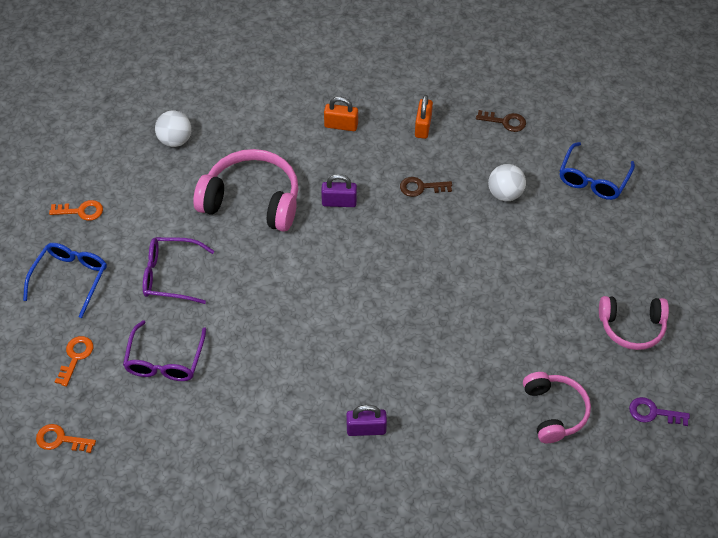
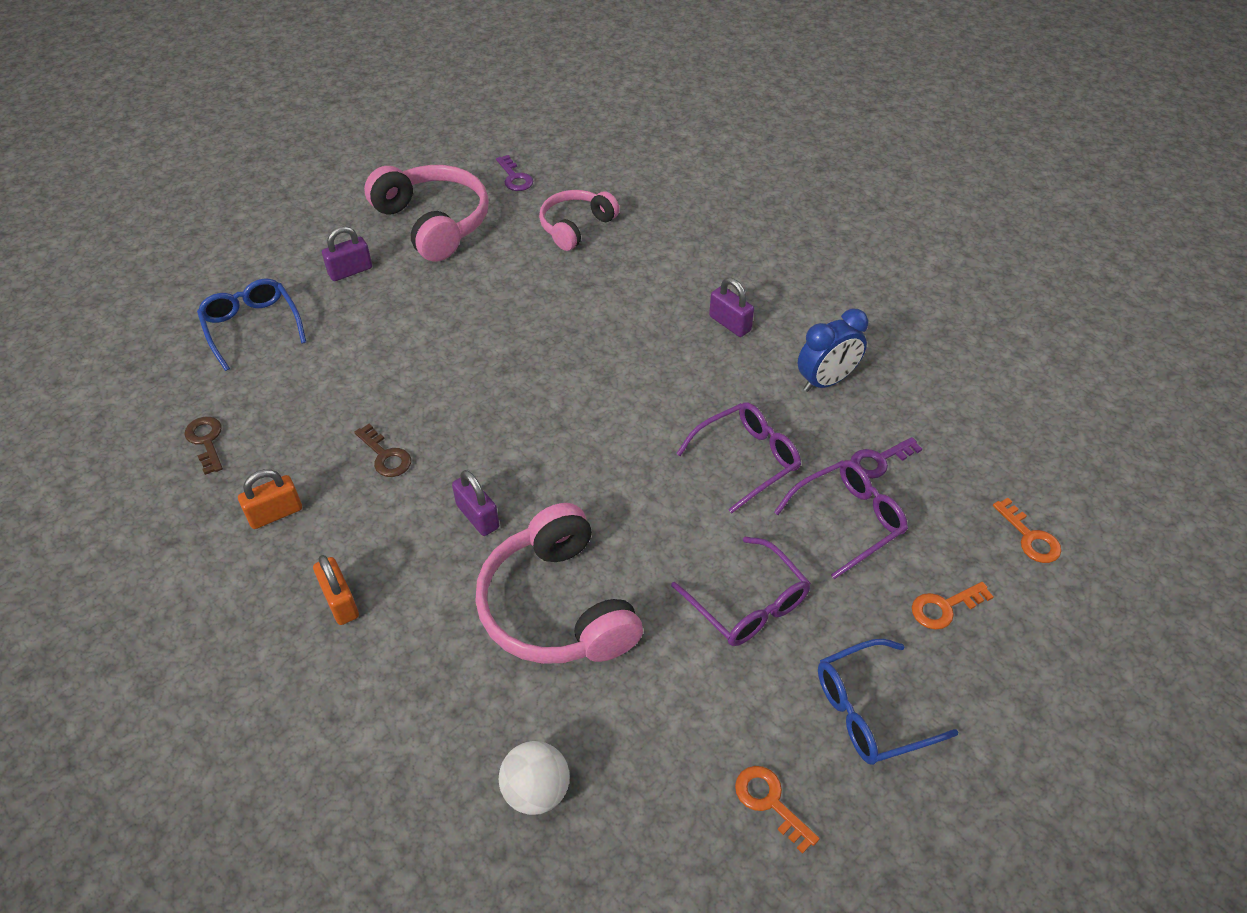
camera: 130 degrees left, 5 degrees down
(182, 413) = (879, 460): none -> purple key
(252, 347) = (747, 459): none -> purple glasses
(265, 441) = (826, 381): none -> blue clock
(505, 194) = (334, 381): white ball -> none
(593, 179) = (252, 327): blue glasses -> blue glasses turned 105 degrees counterclockwise
(611, 252) = (350, 271): none -> purple padlock
(632, 327) = (434, 223): pink headphones -> pink headphones, size x1.58

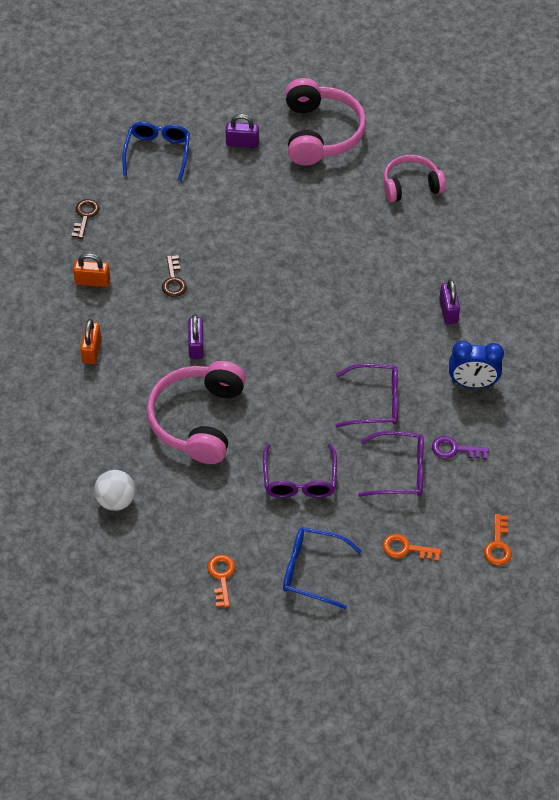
camera: 35 degrees right, 5 degrees up
(514, 177) = (402, 124): purple key -> none

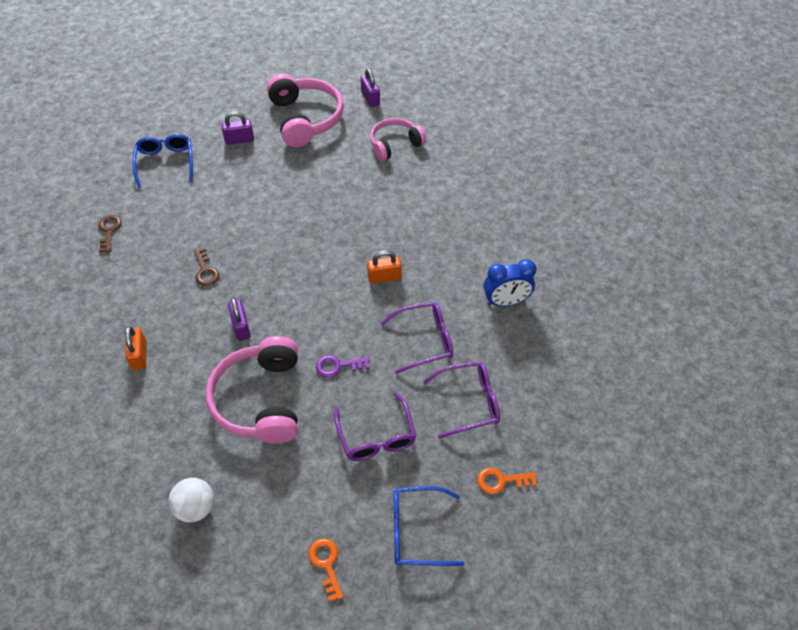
camera: 15 degrees left, 0 degrees up
(92, 281) = (127, 289): orange padlock -> orange padlock (384, 277)
(448, 311) = (462, 242): purple padlock -> purple padlock (370, 98)
(455, 449) = (512, 368): purple key -> purple key (338, 366)
(498, 545) = (586, 453): orange key -> none

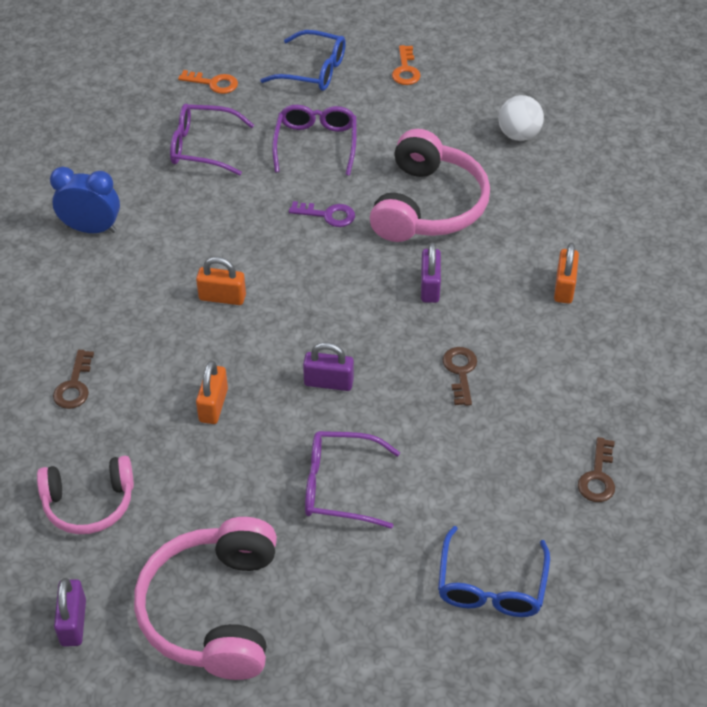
camera: 160 degrees left, 5 degrees down
(239, 140) = (349, 598): purple padlock -> purple padlock (328, 382)
(354, 209) = (213, 405): none -> orange padlock
(425, 340) = (214, 214): purple glasses -> purple glasses (339, 486)
(443, 198) = (74, 385): none -> brown key

